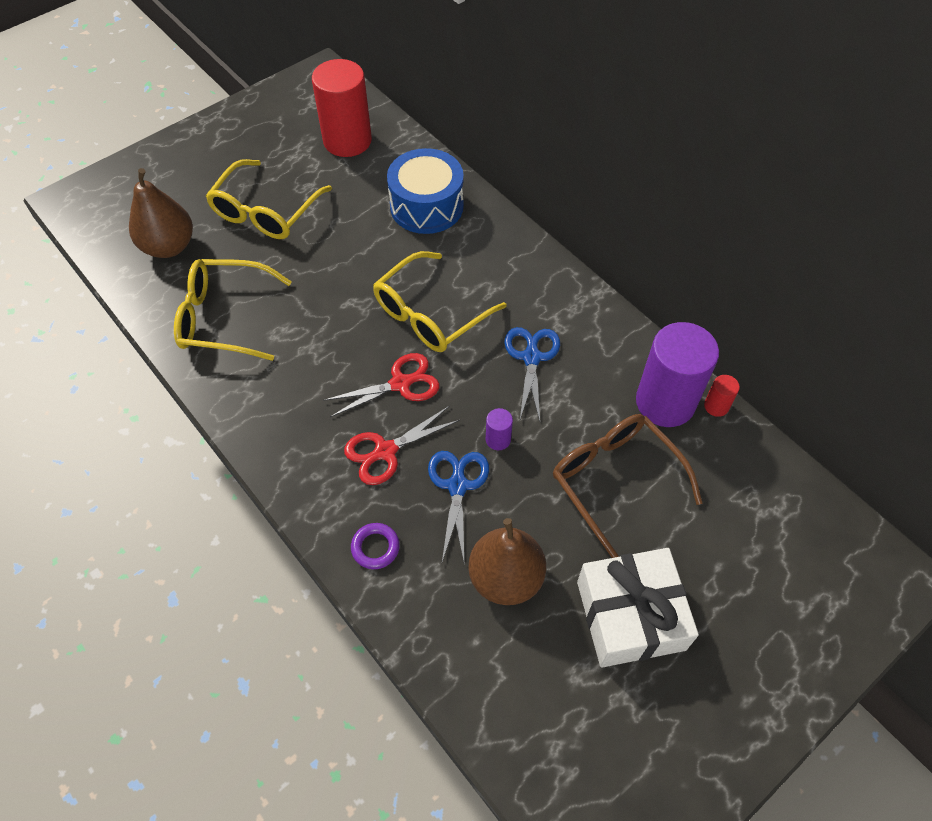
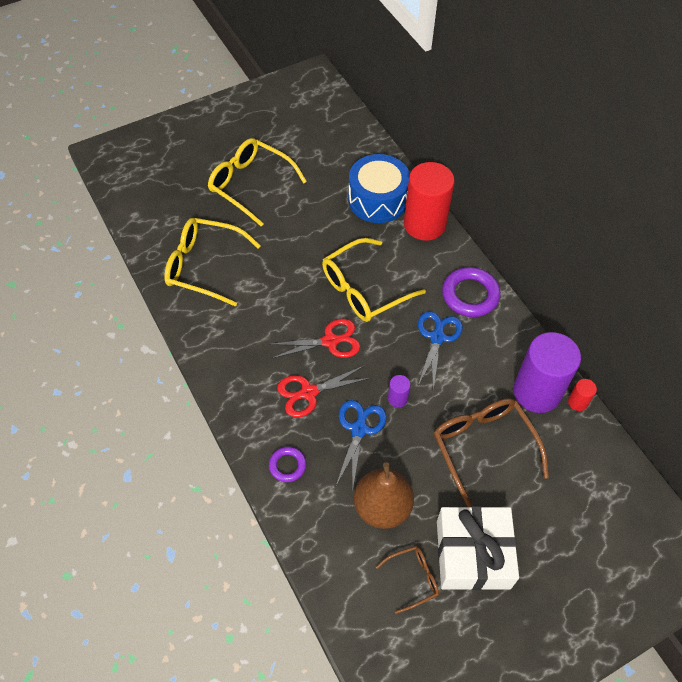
camera: 10 degrees right, 0 degrees up
(169, 246) = (171, 202): brown pear -> none
(266, 211) = (250, 185): yellow glasses -> yellow glasses turned 90 degrees clockwise
(347, 141) = (324, 135): red cylinder -> red cylinder (424, 224)
(561, 301) = (470, 295): none -> purple ring
(562, 661) = (413, 578): none -> brown glasses

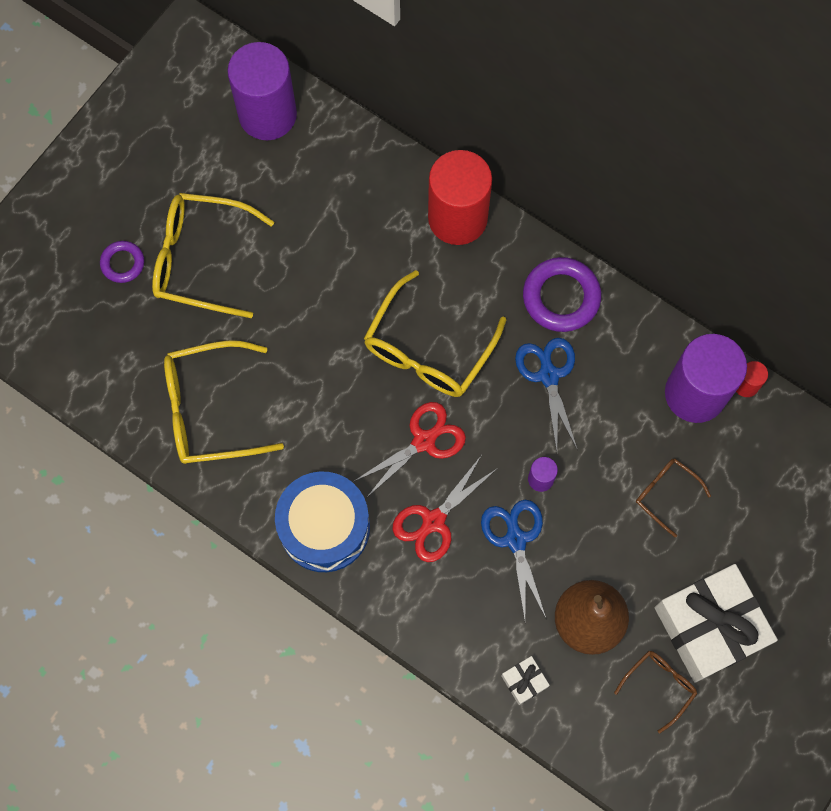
camera: 25 degrees left, 15 degrees up
(287, 465) = (457, 624): purple ring -> purple ring (123, 263)
(313, 527) = (524, 681): none -> white gift
(336, 128) = (267, 115): none -> purple cylinder
(378, 200) = (380, 207): blue drum -> blue drum (324, 527)
(483, 447) = (665, 494): brown glasses -> brown glasses, size x0.52

